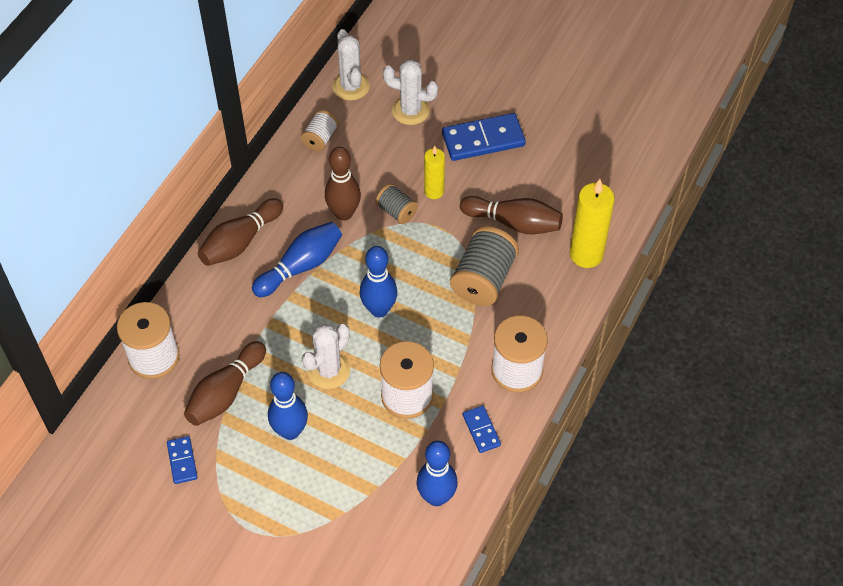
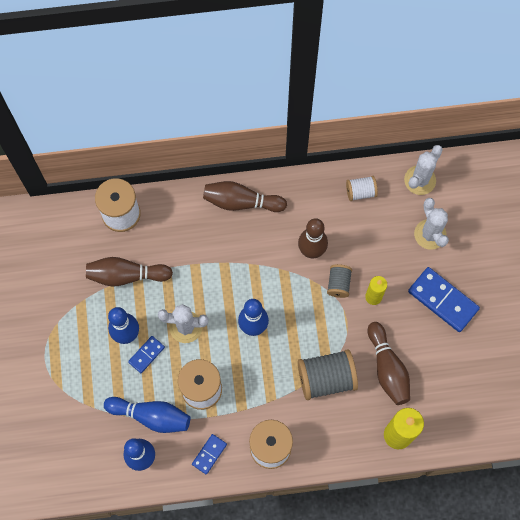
camera: 55 degrees right, 15 degrees up
(182, 461) = (63, 285): blue domino -> blue domino (146, 354)
(301, 266) = (250, 253): blue bowling pin -> blue bowling pin (151, 416)

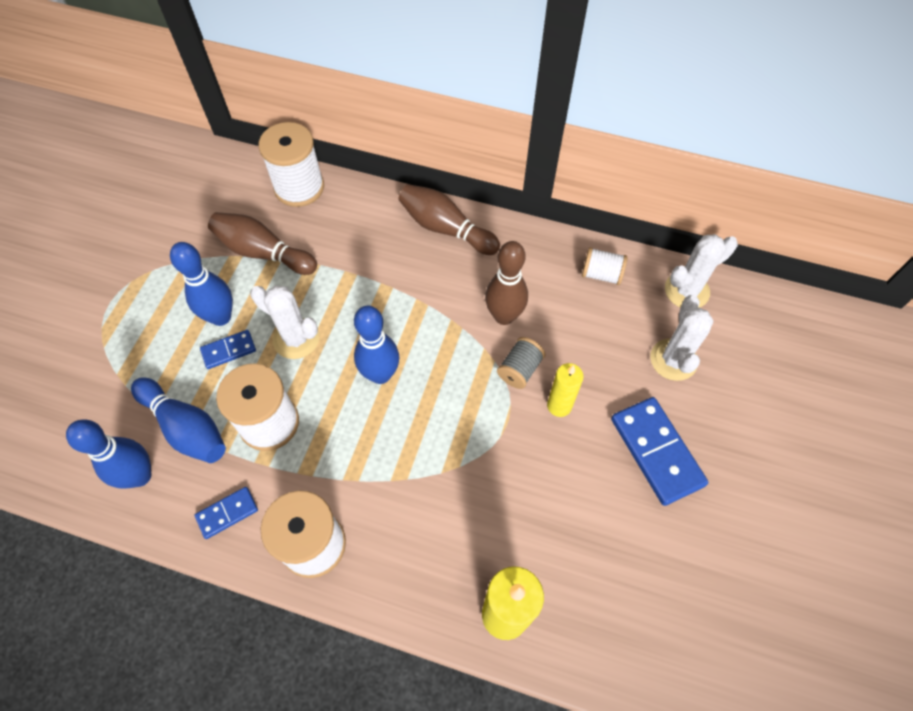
camera: 25 degrees right, 10 degrees down
(326, 378) = (441, 484): grey spool -> none
(387, 368) = (535, 509): brown bowling pin -> none

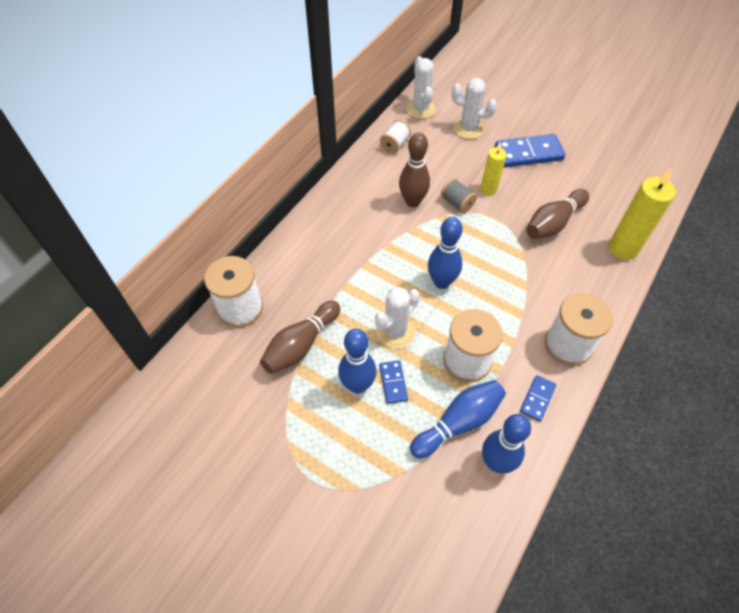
camera: 75 degrees left, 5 degrees down
(227, 513) = (537, 399): blue domino -> blue domino turned 45 degrees clockwise
(445, 228) = (324, 218): brown bowling pin -> brown bowling pin (553, 223)

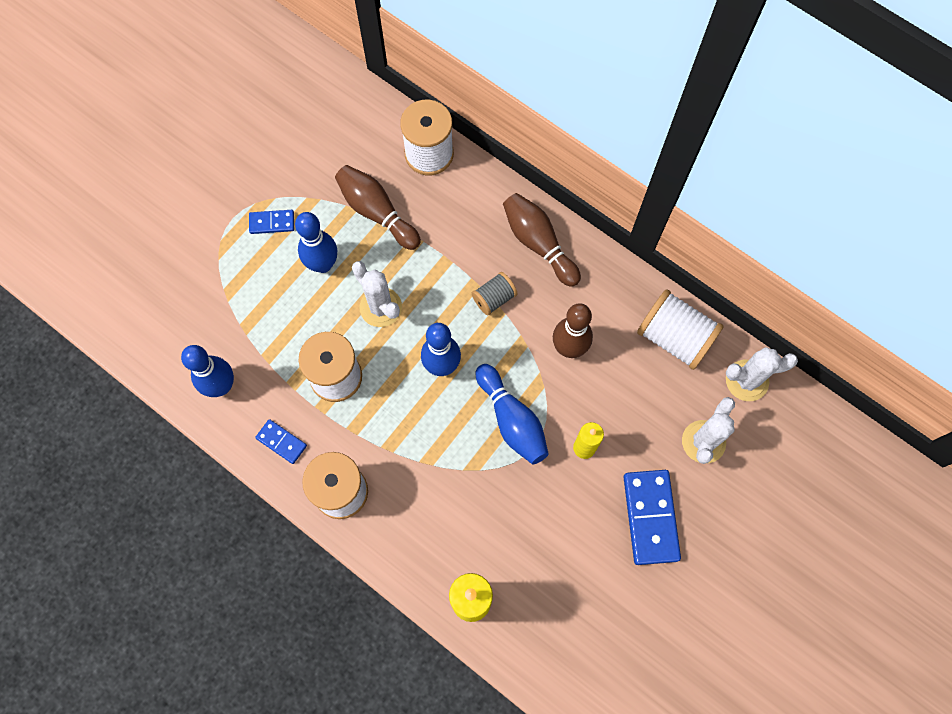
camera: 95 degrees right, 15 degrees up
(393, 382) = (321, 298): blue domino -> blue domino (272, 222)
(395, 144) = (674, 337): white spool -> white spool, size x1.80
(457, 203) = (563, 403): grey spool -> grey spool (494, 298)
(458, 422) = (268, 357): blue bowling pin -> blue bowling pin (512, 420)
(553, 223) = (520, 521): brown bowling pin -> brown bowling pin (538, 243)

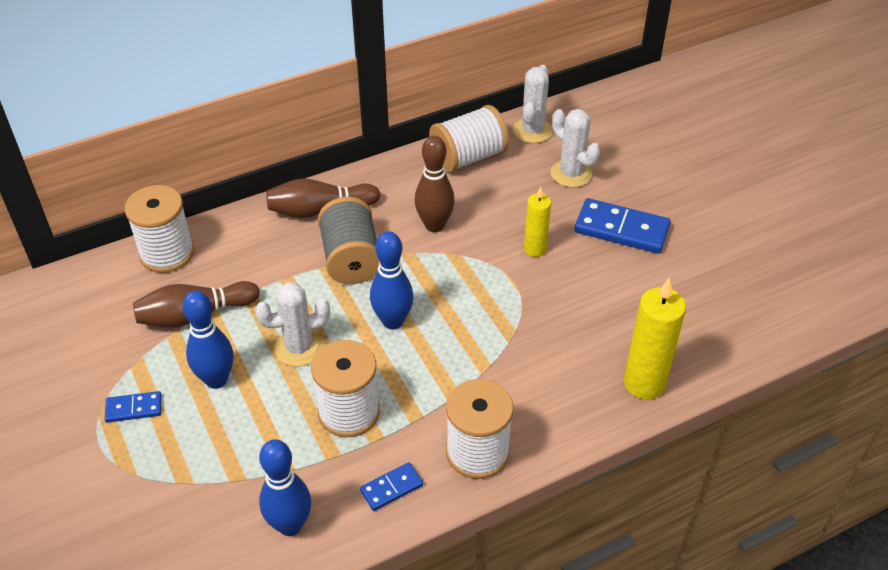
camera: 65 degrees left, 25 degrees down
(272, 222) = (134, 408): blue domino -> blue domino turned 60 degrees clockwise
(494, 298) = (351, 259): grey spool -> grey spool, size x1.80
(512, 420) = (479, 289): blue bowling pin -> none

